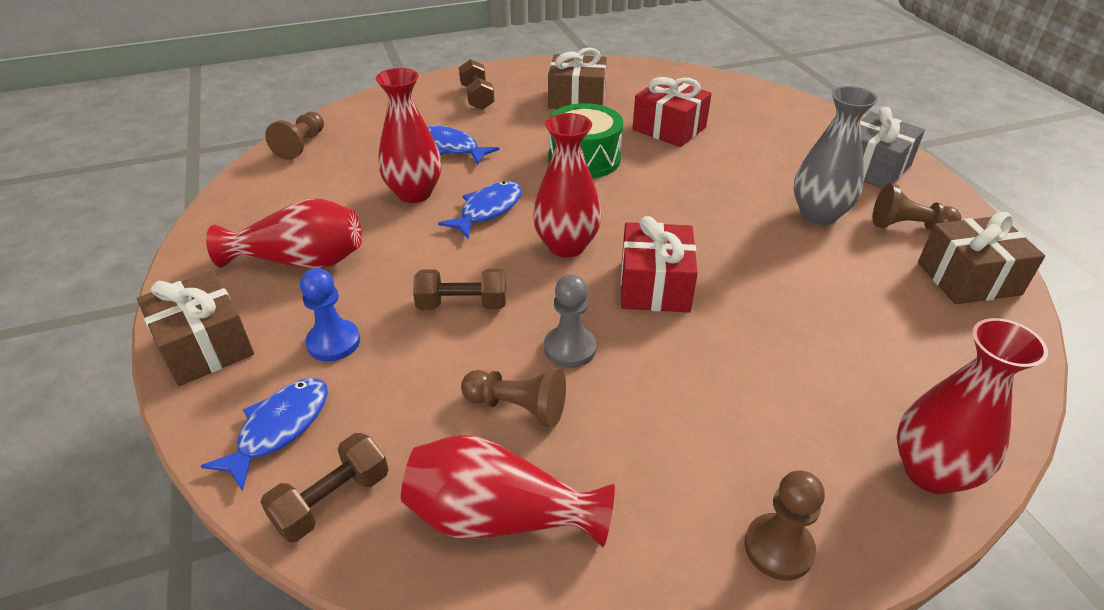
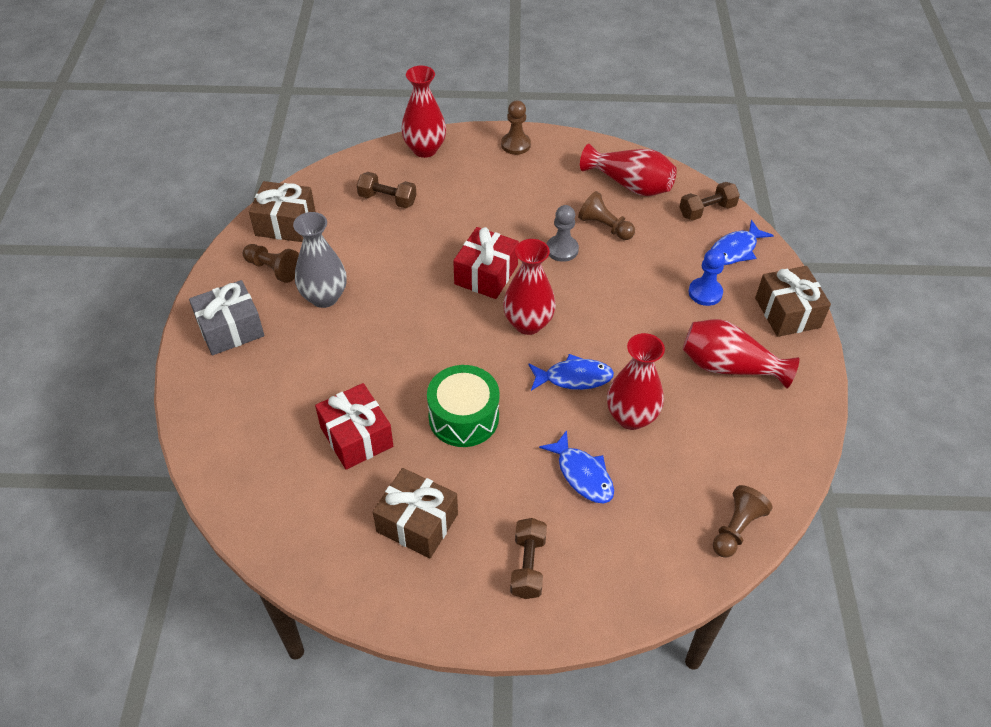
camera: 160 degrees left, 10 degrees up
(462, 305) = (618, 296): brown dumbbell -> brown dumbbell (387, 199)
(488, 210) = (574, 377): blue fish -> blue fish turned 150 degrees counterclockwise

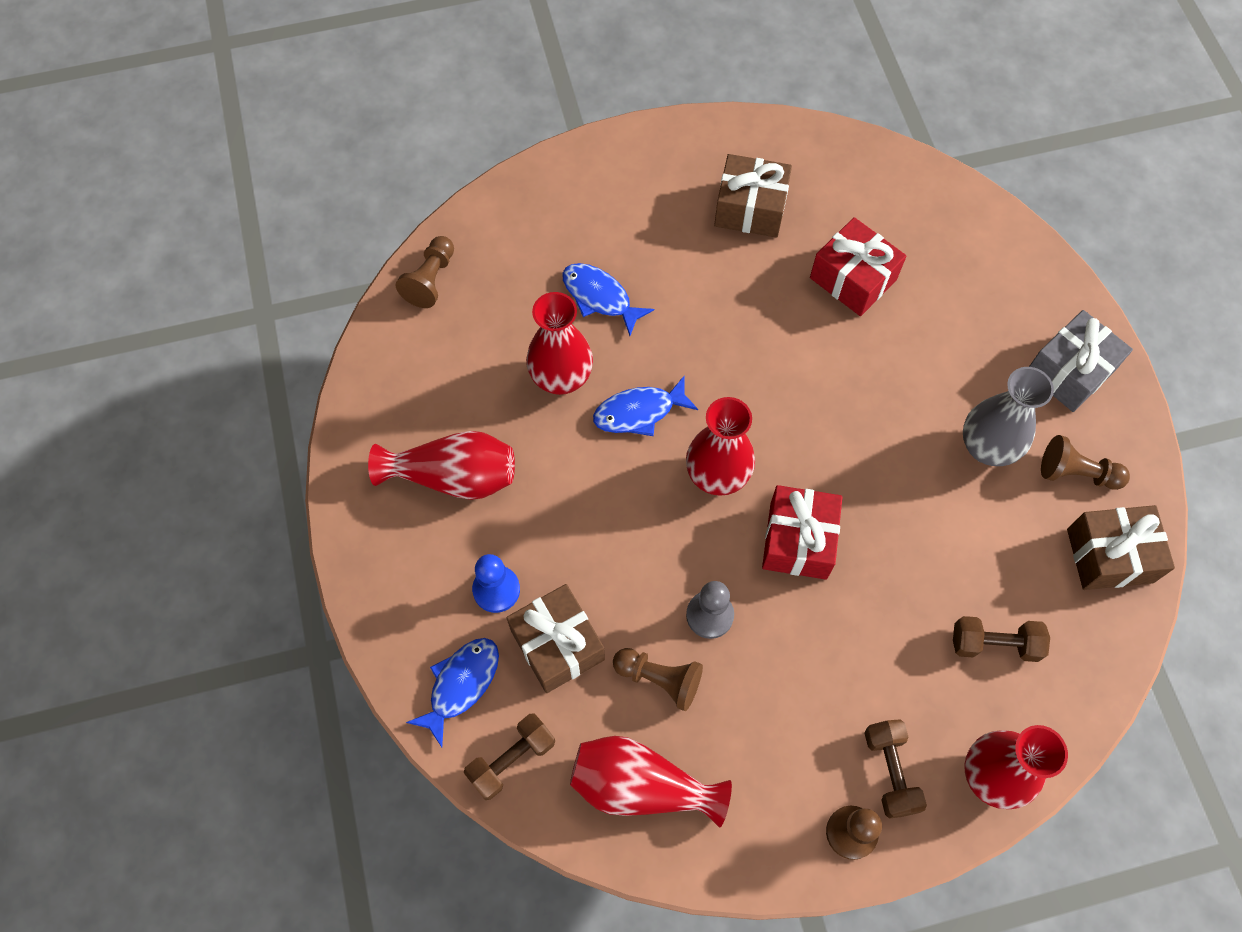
camera: 165 degrees right, 15 degrees up
(463, 417) = (748, 330): green drum -> none
(528, 566) = (629, 196): brown dumbbell -> brown dumbbell (890, 771)
(787, 313) = (382, 584): brown gift -> brown gift (557, 645)

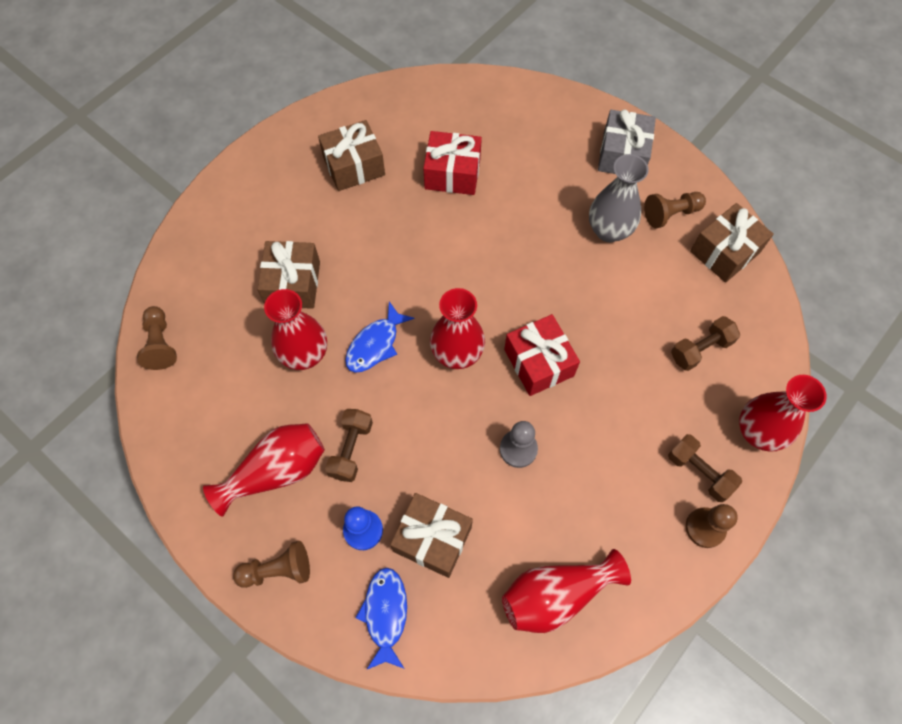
camera: 35 degrees left, 0 degrees up
(512, 760) = (458, 641): brown dumbbell -> brown dumbbell (351, 449)
(600, 297) = (293, 284): blue fish -> brown gift
(660, 679) = (517, 514): brown pawn -> brown pawn (278, 570)

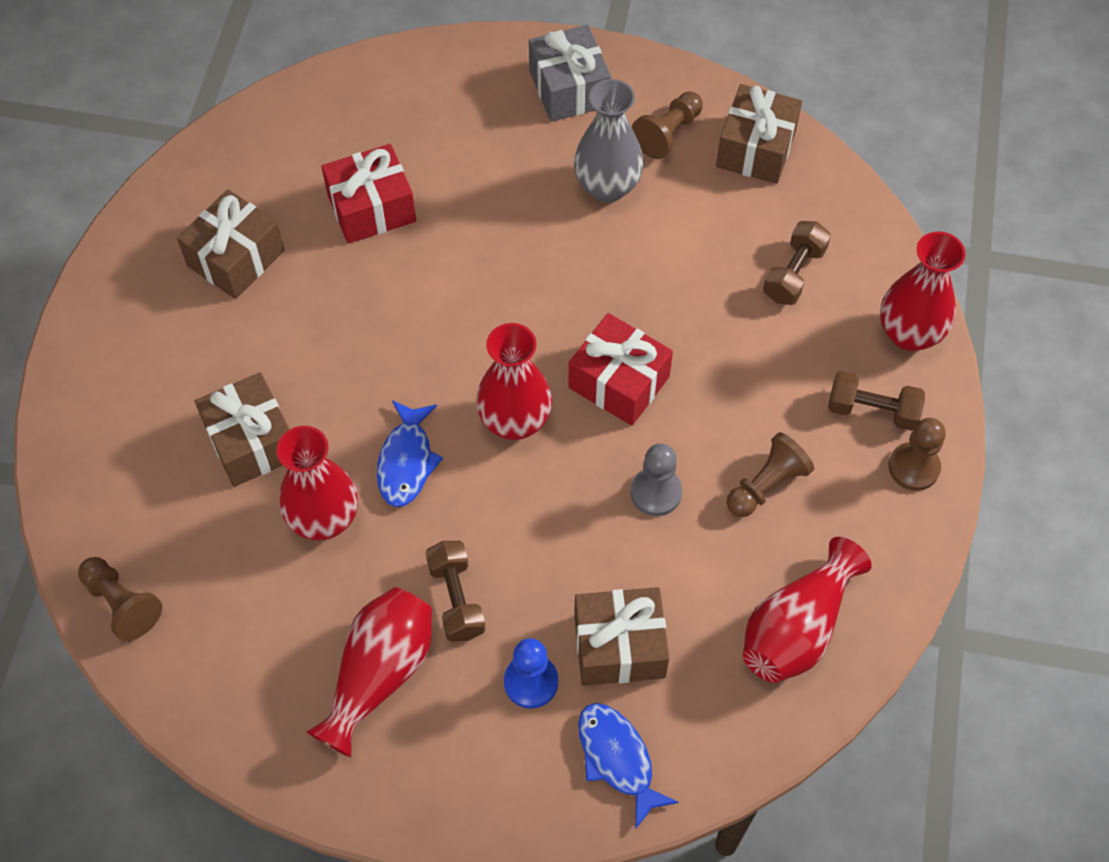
camera: 30 degrees left, 5 degrees down
(278, 570) = (457, 784): brown pawn -> brown pawn (766, 485)

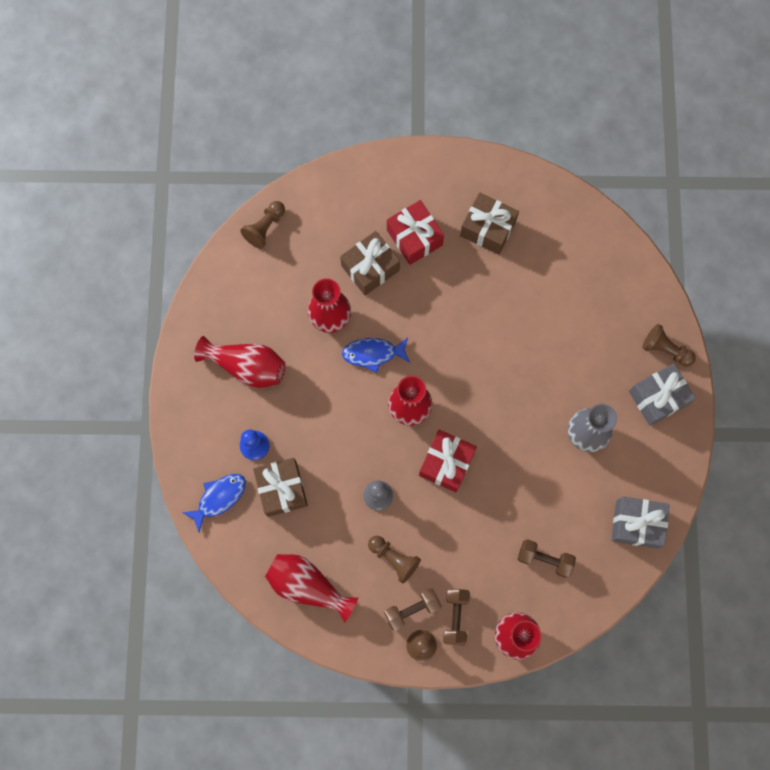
camera: 80 degrees right, 15 degrees up
(371, 208) = (539, 297): red gift -> red gift (414, 237)
(456, 599) = (295, 397): brown dumbbell -> brown dumbbell (412, 610)
(668, 133) = (636, 466): brown pawn -> brown pawn (665, 349)
(756, 149) = (636, 524): brown gift -> grey gift

